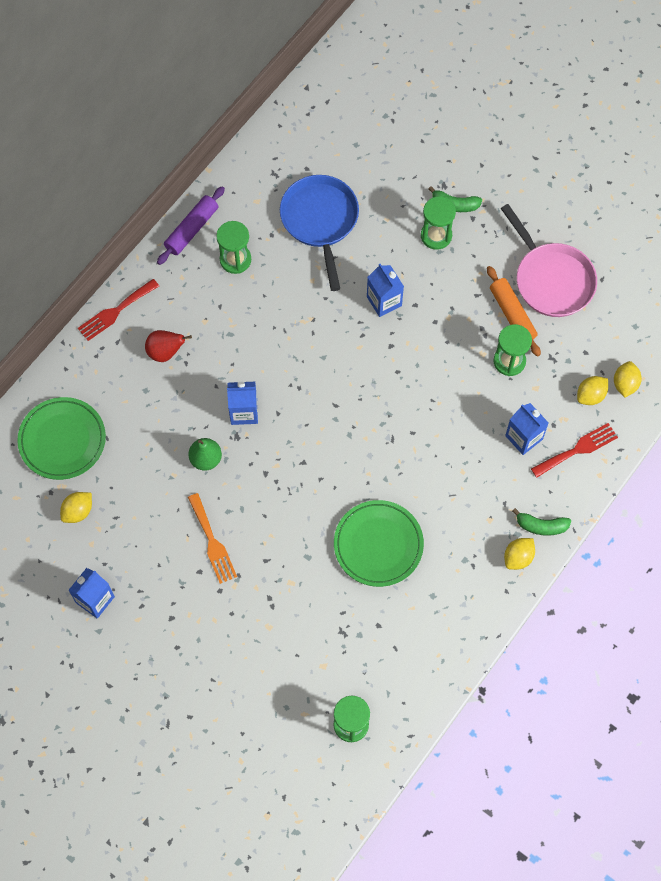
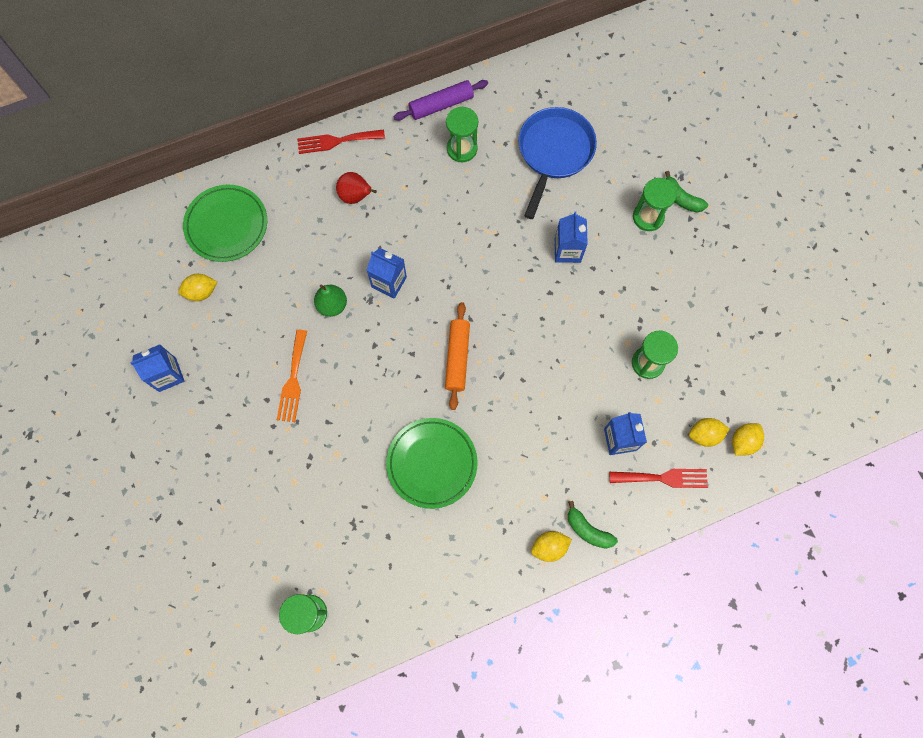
camera: 30 degrees right, 5 degrees up
(512, 314) = (675, 322): orange rolling pin -> orange rolling pin (457, 358)
(551, 279) = (730, 309): pink pan -> none

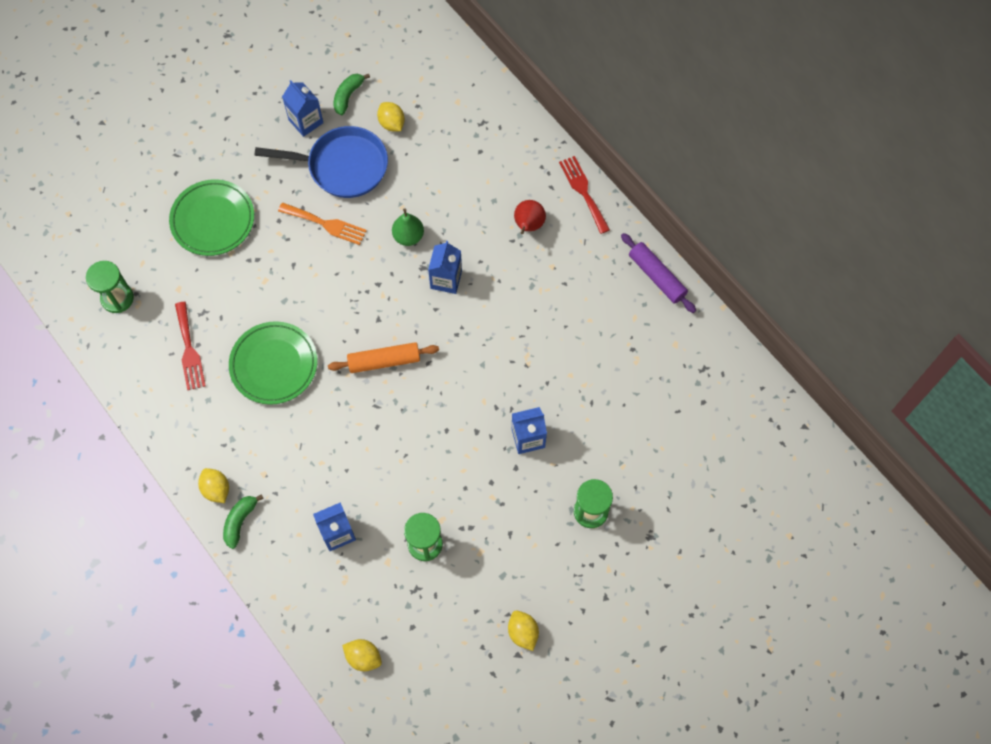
camera: 75 degrees right, 5 degrees down
(227, 225) = (464, 124): green plate -> green plate (213, 220)
(293, 380) = (326, 224): orange fork -> orange fork turned 150 degrees counterclockwise
(462, 149) = (612, 309): green hourglass -> none
(554, 153) = (636, 399): blue pan -> blue pan (342, 166)
(663, 478) = (307, 583): red fork -> red fork (189, 350)
(681, 198) = (623, 542): green banana -> green banana (348, 96)
(704, 435) = (362, 616): yellow lemon -> yellow lemon (523, 632)

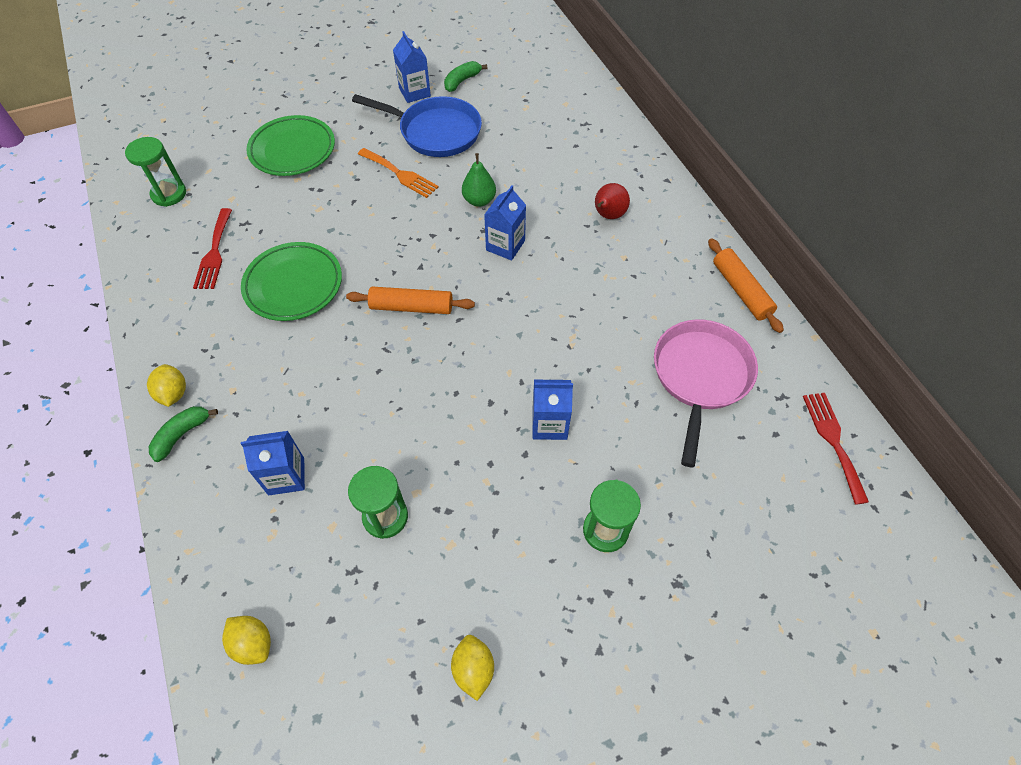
camera: 15 degrees right, 10 degrees down
(391, 123) = (495, 108): yellow lemon -> none
(583, 191) = (675, 198): red fork -> red fork (833, 441)
(637, 367) = (700, 377): none -> pink pan
(657, 276) = (741, 290): purple rolling pin -> orange rolling pin

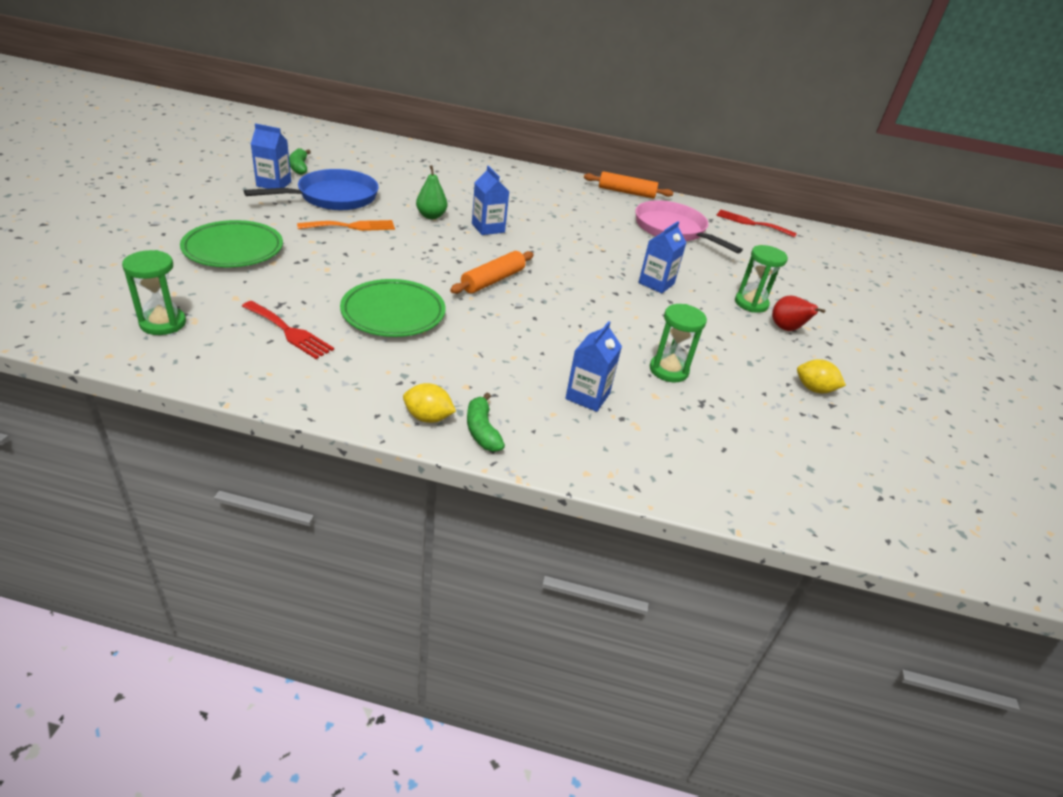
camera: 60 degrees left, 20 degrees down
(253, 643) = (728, 473): yellow lemon -> none
(608, 215) = (514, 192): red pear -> red pear (786, 329)

